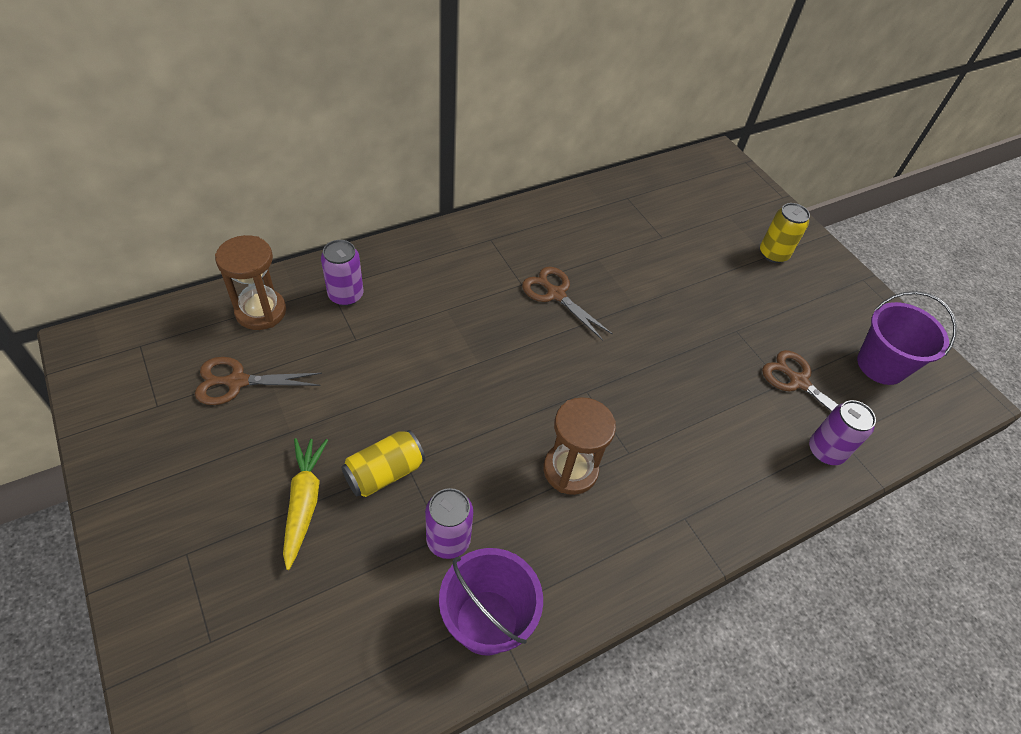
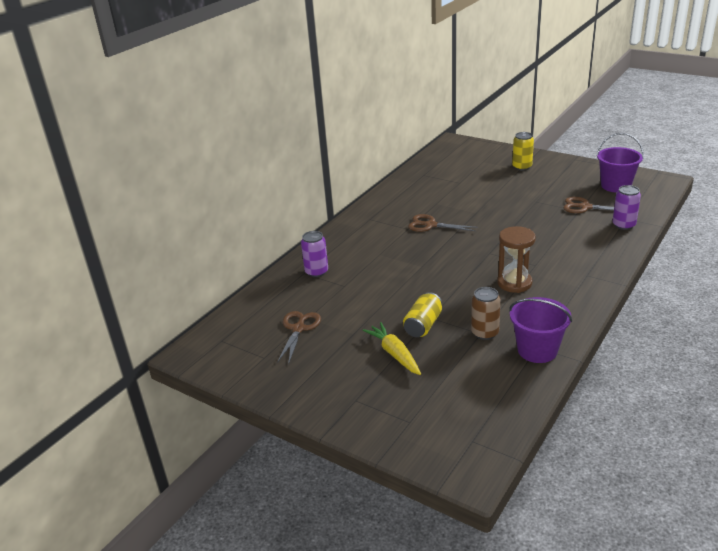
camera: 20 degrees left, 20 degrees down
(237, 382) = (298, 329): brown scissors -> brown scissors turned 135 degrees clockwise
(261, 311) = (276, 298): brown hourglass -> none
(448, 540) = (485, 333): purple can -> brown can

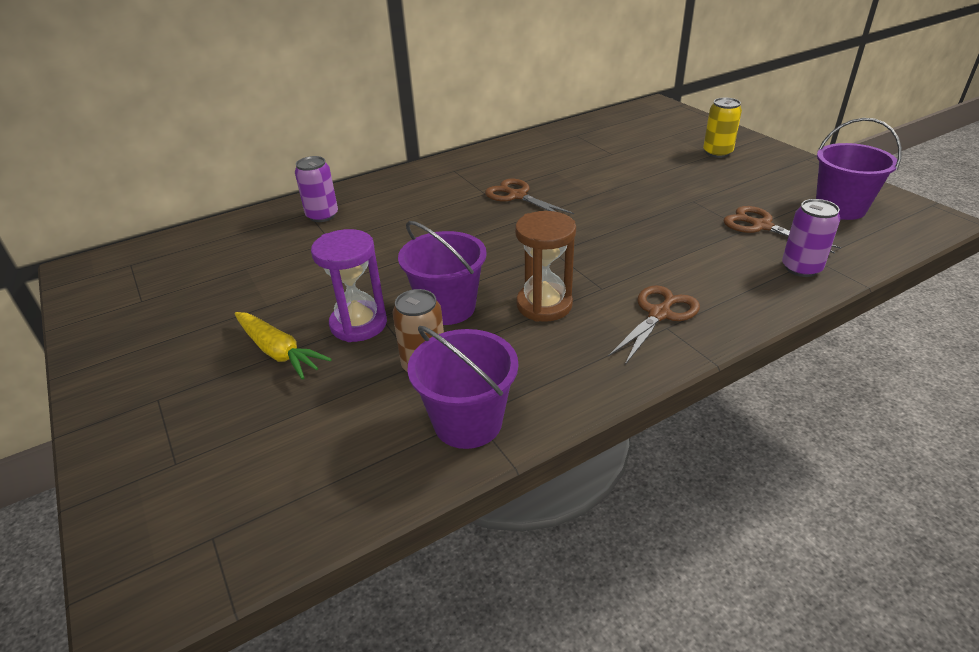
camera: 25 degrees right, 5 degrees up
(298, 329) = (218, 278): brown scissors -> brown scissors (659, 314)
(394, 354) = (278, 352): yellow carrot -> yellow carrot turned 135 degrees clockwise
(423, 325) = (358, 324): yellow can -> purple hourglass
(463, 301) = (447, 307): none -> purple bucket

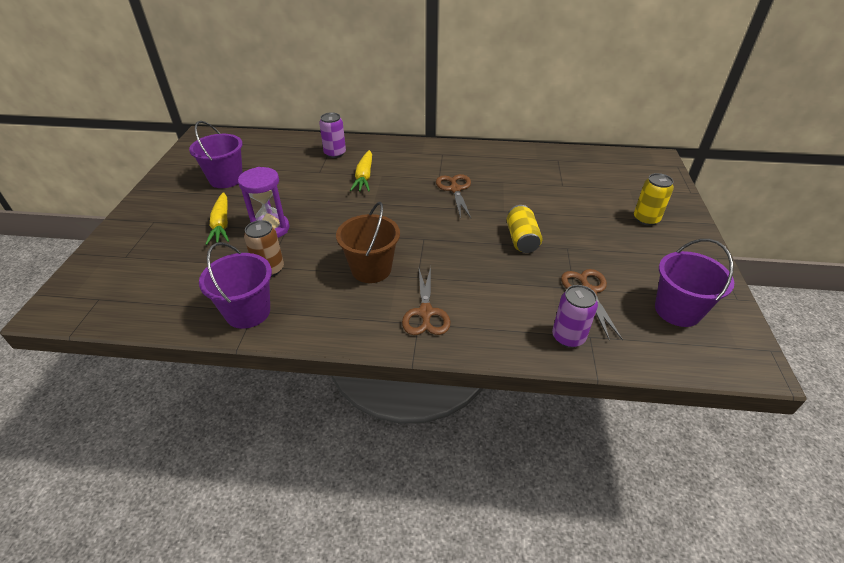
camera: 35 degrees right, 5 degrees up
(397, 224) = (364, 177): none -> yellow carrot
(447, 307) = (322, 242): purple bucket -> purple bucket (226, 179)
(544, 305) = (371, 269): brown hourglass -> brown bucket
(646, 211) = (521, 239): none -> yellow can
(659, 314) = (425, 312): brown scissors -> brown scissors turned 105 degrees clockwise

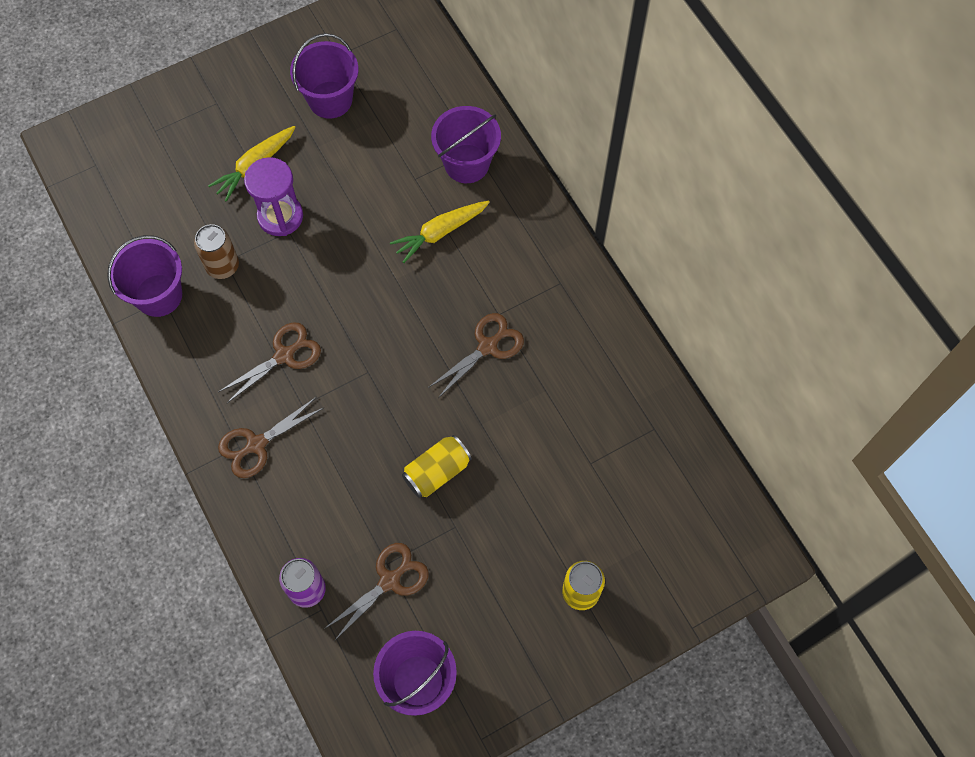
camera: 55 degrees right, 25 degrees up
(335, 153) = (466, 164): purple can -> purple bucket
(371, 269) = (284, 355): brown bucket -> brown scissors

